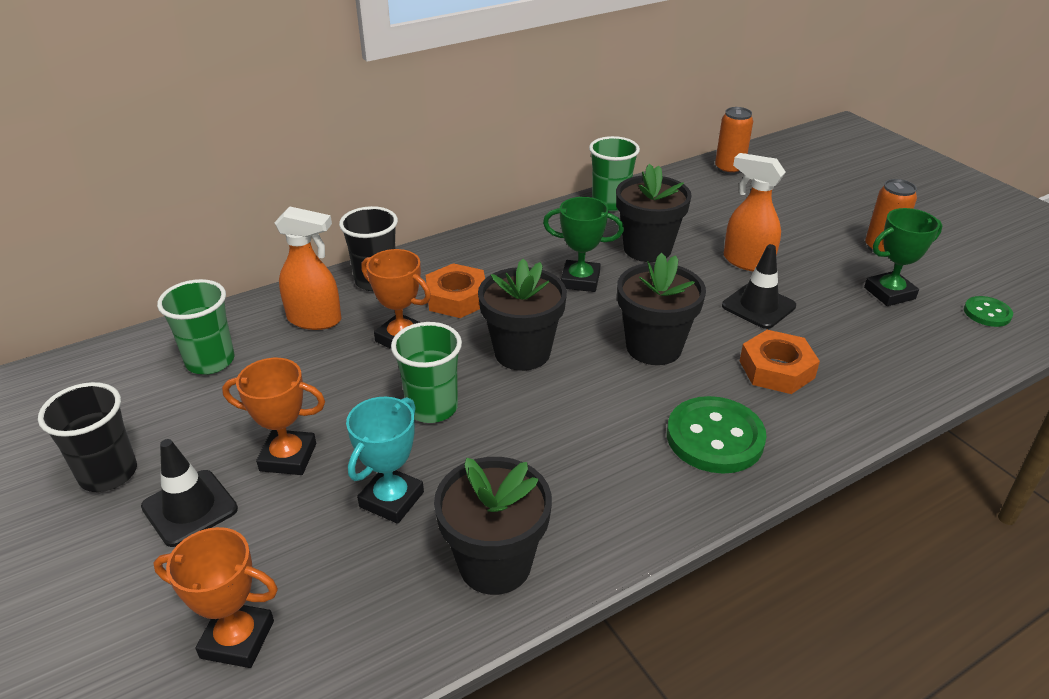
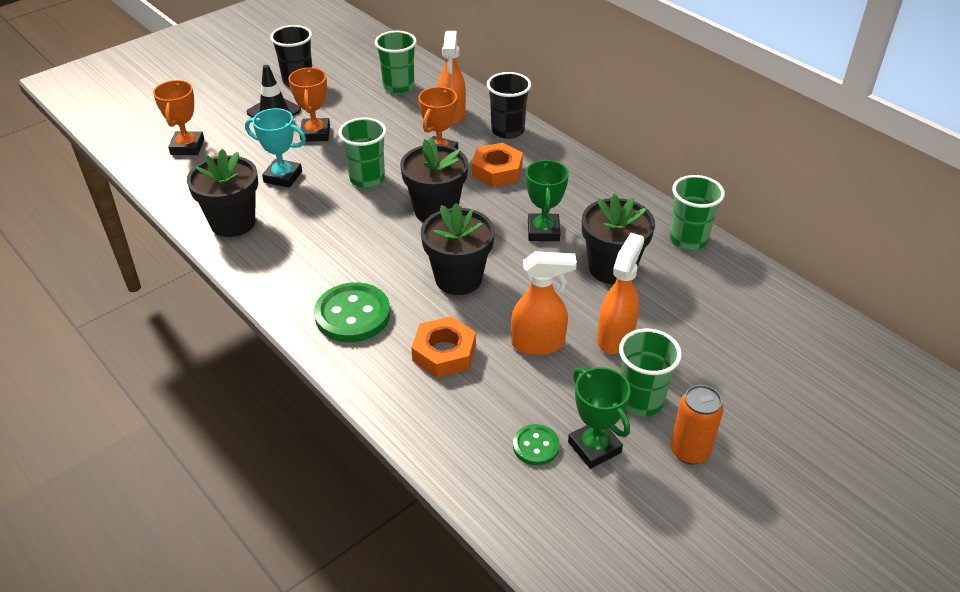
camera: 80 degrees right, 5 degrees up
(729, 169) = (817, 325): orange can -> none
(758, 306) = (538, 344): black traffic cone -> orange spray bottle
(827, 261) = (641, 400): none -> green cup
(987, 313) = (581, 532): green button -> green button (536, 446)

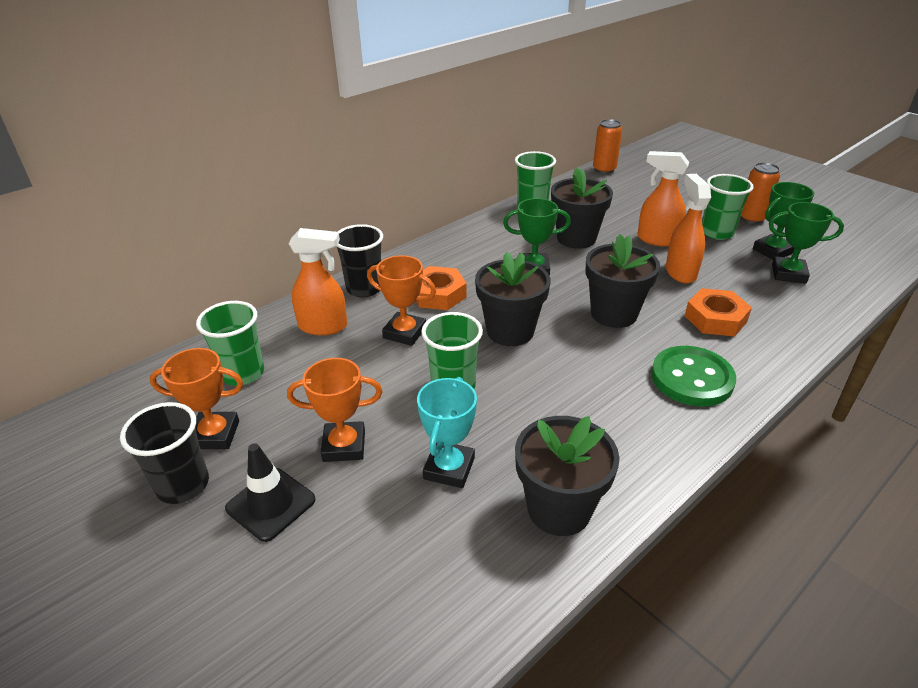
camera: 90 degrees left, 5 degrees down
(187, 147) = (358, 615): orange trophy -> orange trophy (215, 435)
(536, 446) = (788, 274): green button -> green trophy
(823, 317) = (604, 169): none -> orange can

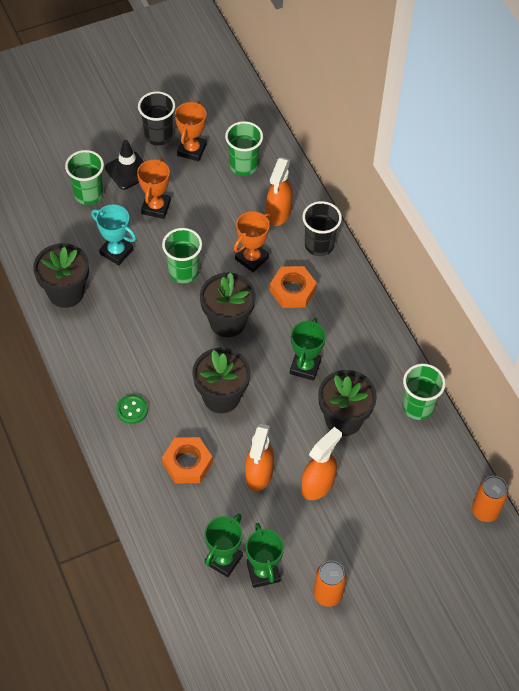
camera: 105 degrees right, 20 degrees up
(680, 272) = (258, 474): orange spray bottle -> orange spray bottle turned 90 degrees clockwise
(692, 378) = (132, 410): green button -> green button, size x0.54
(717, 232) = (312, 544): green cup -> green cup (88, 194)

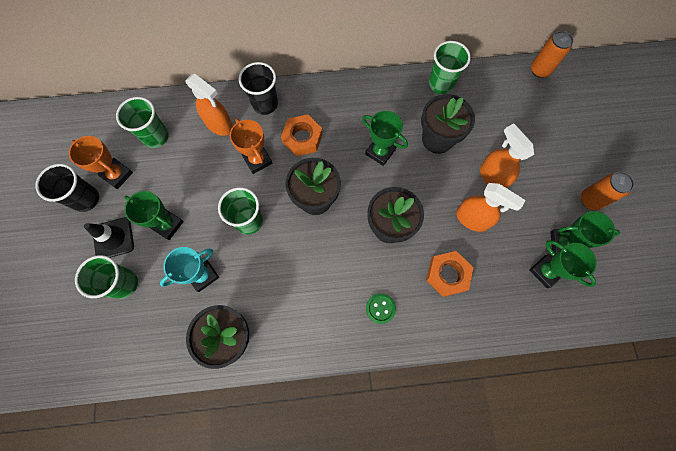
camera: 70 degrees left, 15 degrees up
(156, 207) = (167, 225): orange trophy -> green trophy

